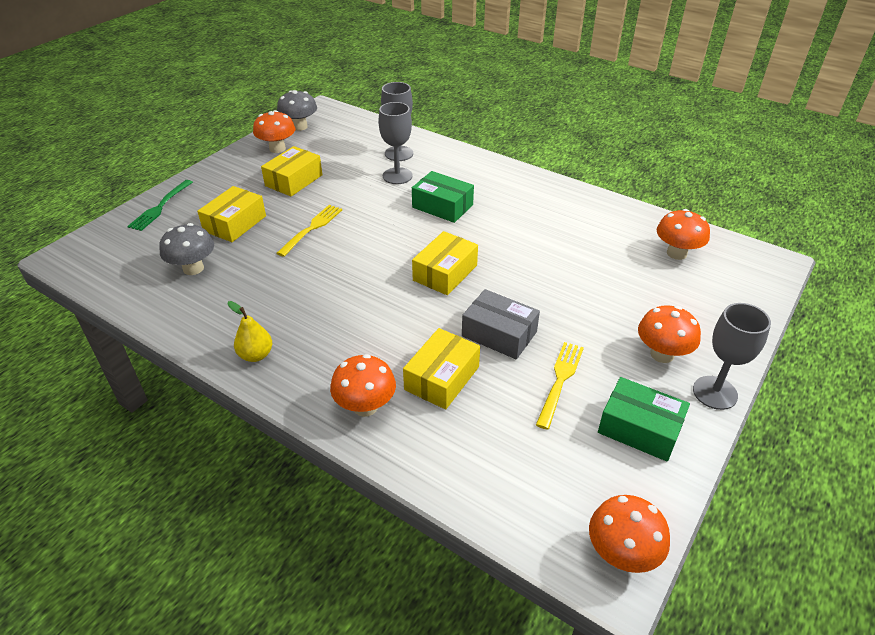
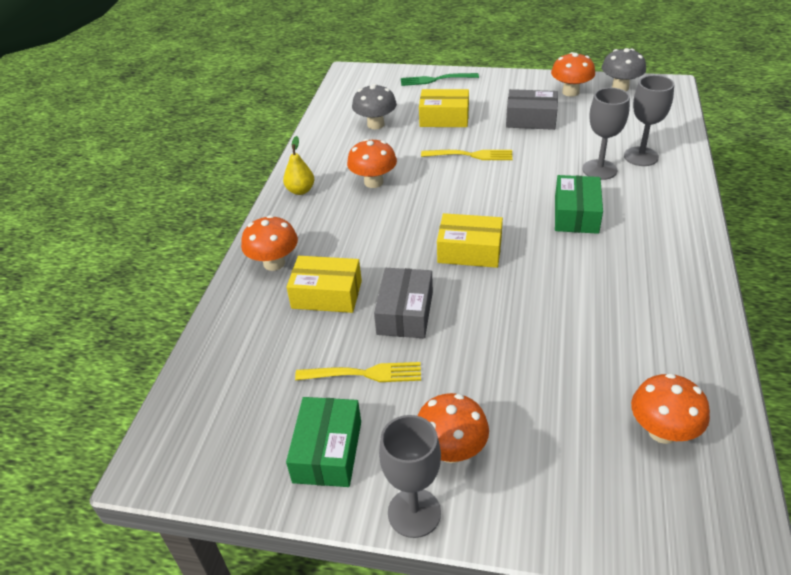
camera: 70 degrees right, 0 degrees up
(294, 180) = (531, 119): yellow box -> grey box
(621, 554) = (173, 467): orange mushroom -> orange mushroom (373, 182)

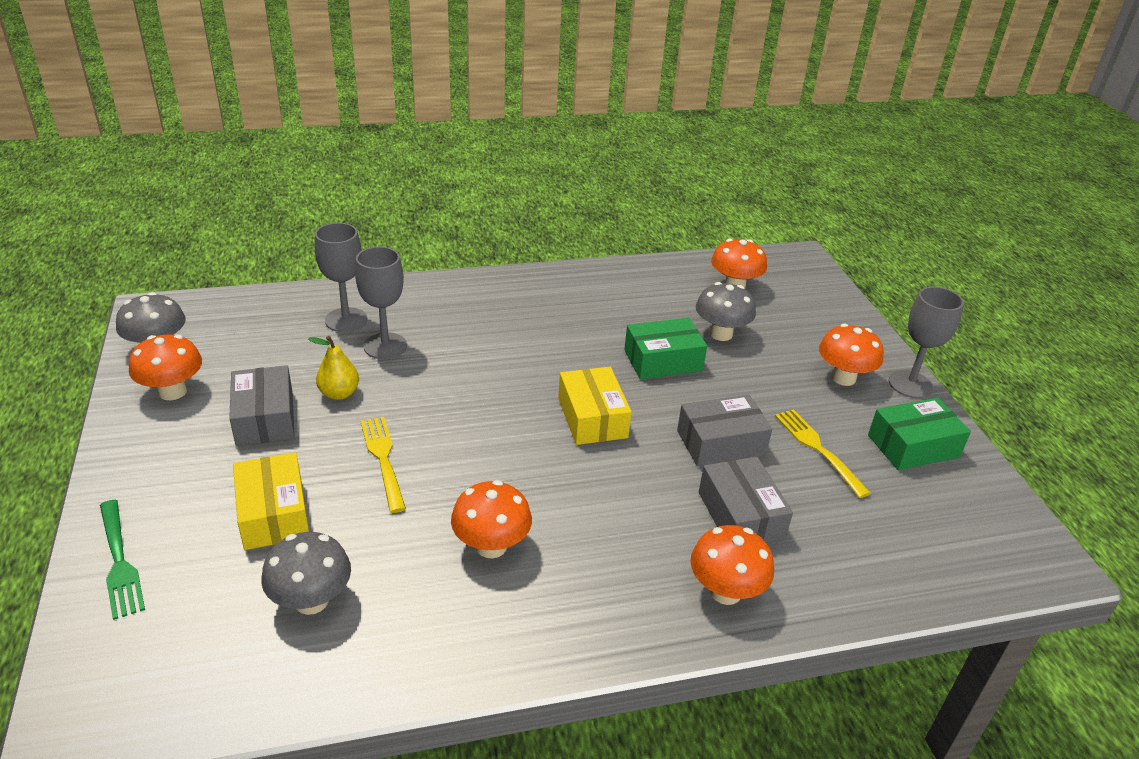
camera: 120 degrees left, 5 degrees down
(300, 190) = (551, 632): yellow pear -> yellow pear (339, 393)
(327, 294) = (740, 515): yellow box -> grey box
(563, 377) = (721, 334): none -> grey mushroom
(576, 214) = (485, 353): green box -> green box (663, 360)

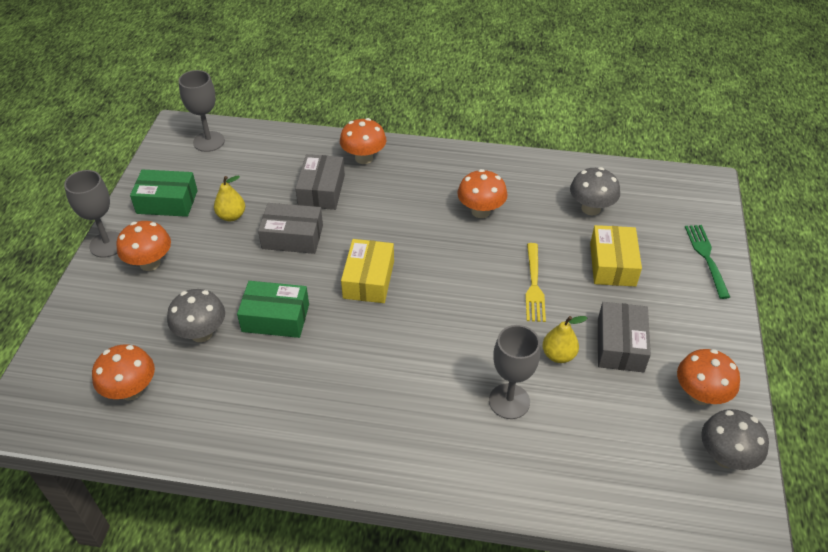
camera: 155 degrees left, 10 degrees up
(346, 320) = (540, 449): grey goblet -> grey goblet (209, 141)
(818, 449) = (231, 216): yellow fork -> yellow pear

